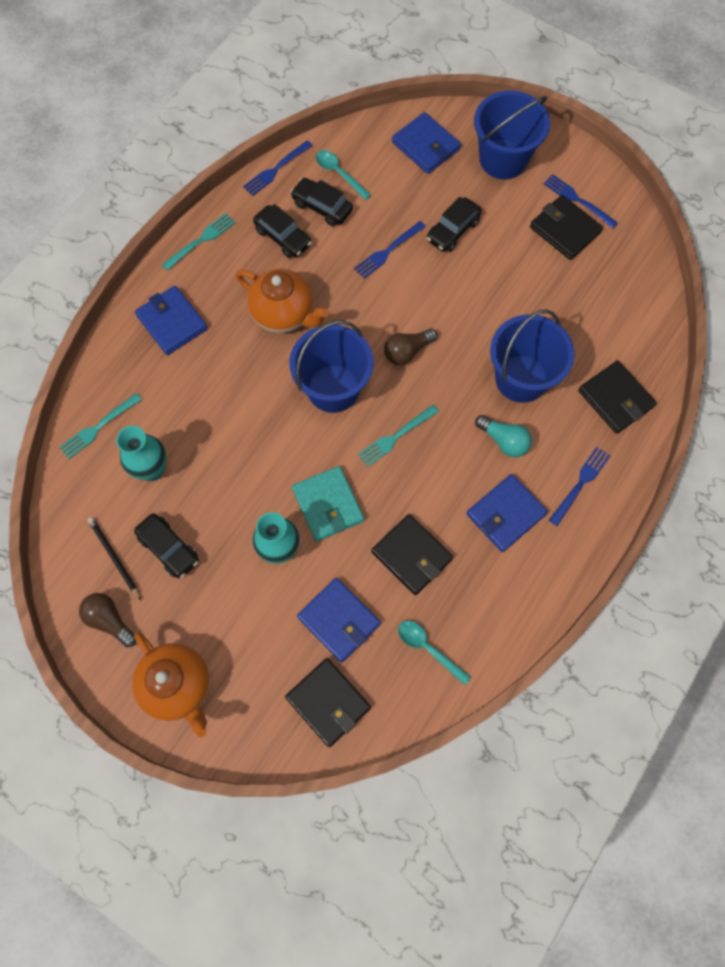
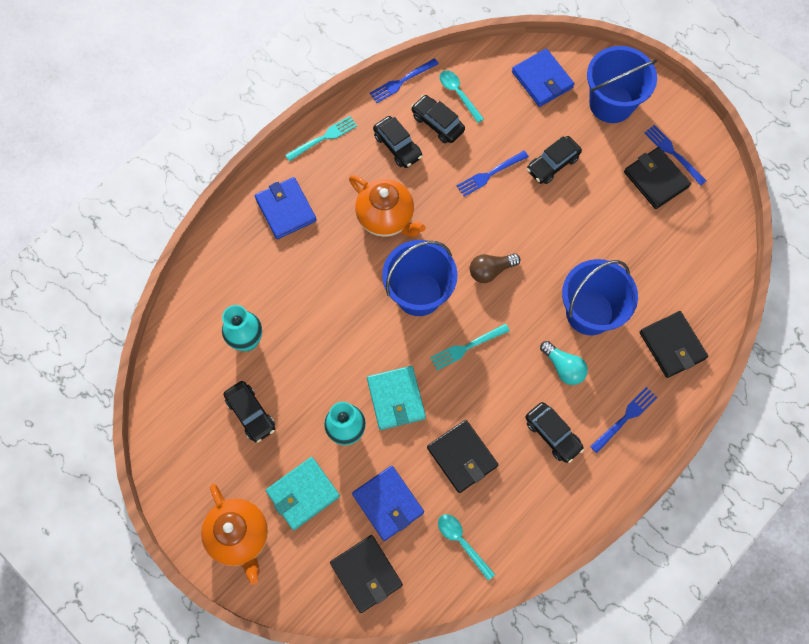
camera: 10 degrees right, 0 degrees up
(98, 427) = (206, 295): turquoise fork -> none
(109, 620) = (190, 468): brown light bulb -> none
(114, 557) = (202, 413): black pencil -> none
(242, 626) = (303, 494): none -> turquoise wallet
(506, 514) = (552, 434): blue wallet -> black car

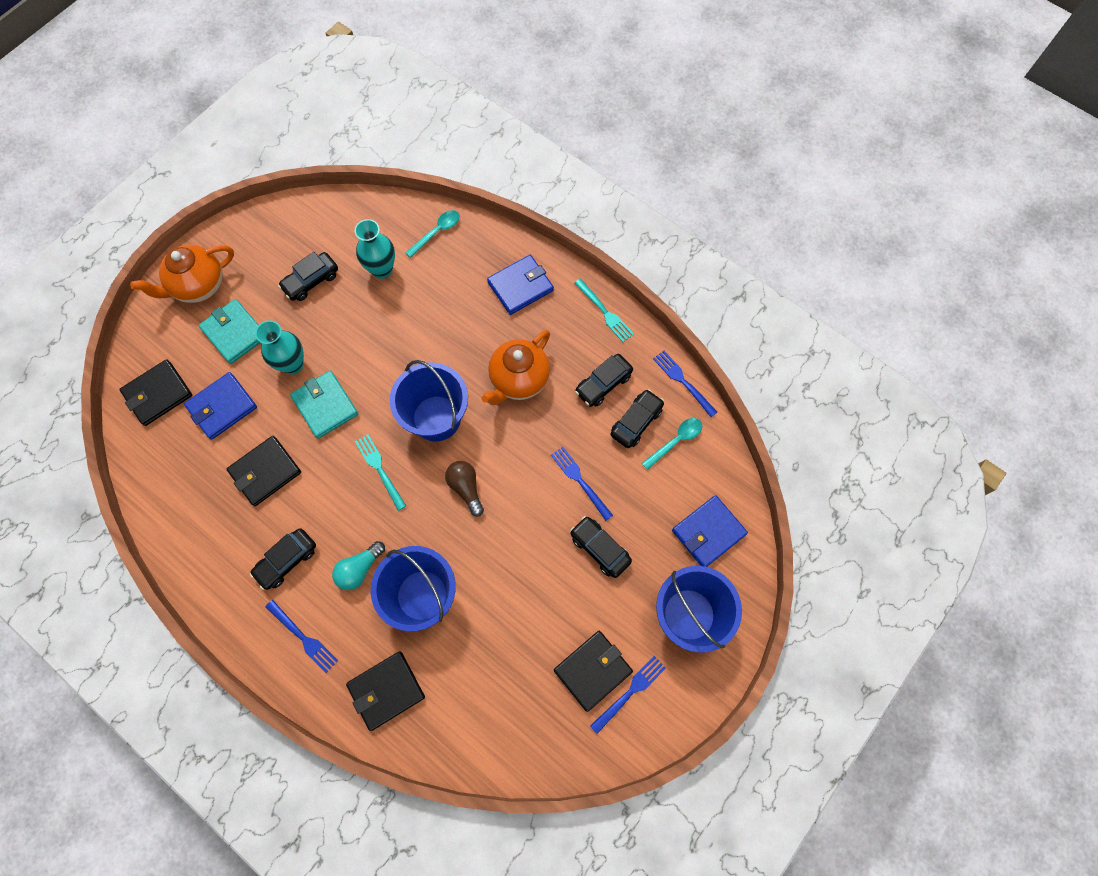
camera: 85 degrees right, 0 degrees up
(396, 399) = (325, 406): turquoise wallet -> turquoise wallet turned 75 degrees clockwise
(462, 542) = (181, 477): turquoise spoon -> turquoise spoon (437, 232)

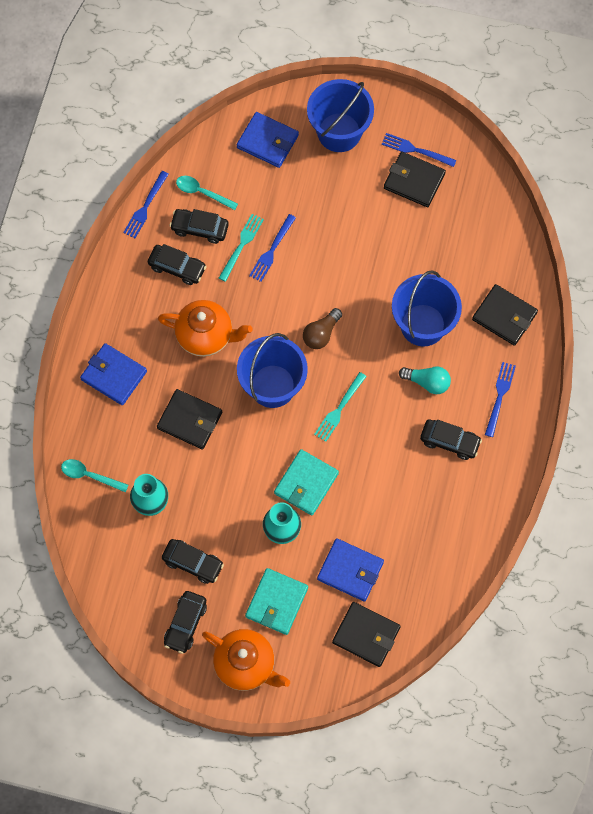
camera: 115 degrees left, 0 degrees up
(265, 472) = (388, 500): black wallet -> black wallet (190, 420)
(600, 548) = (320, 213): black car -> black car (185, 624)
(605, 312) = (107, 294): turquoise fork -> turquoise fork (241, 245)

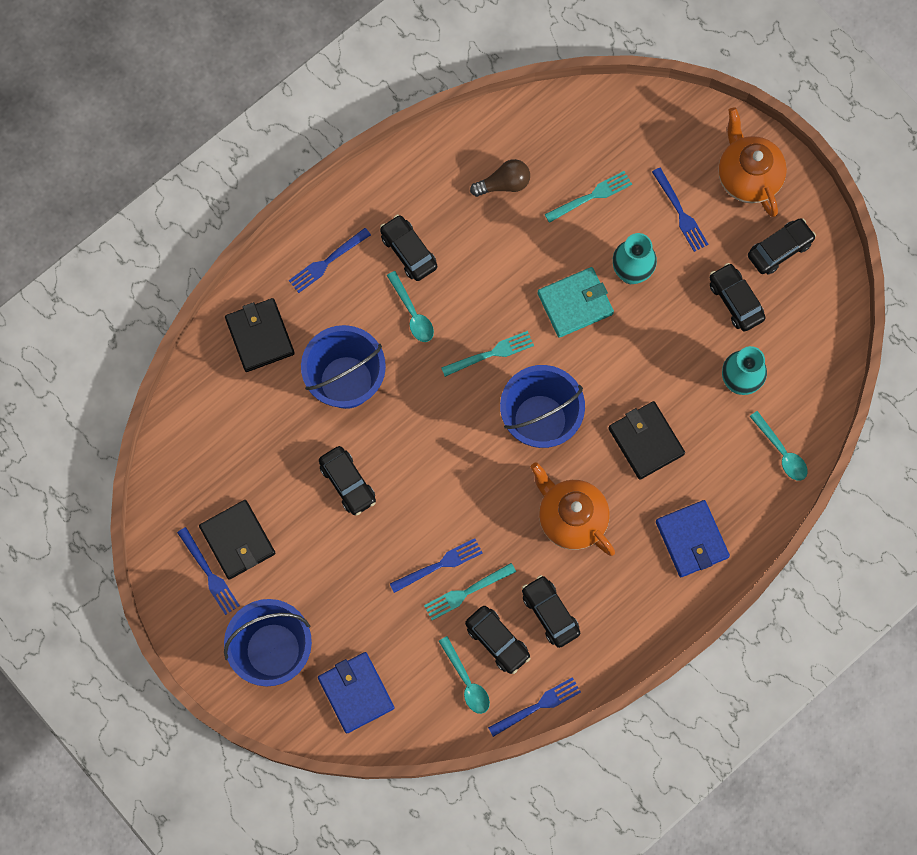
camera: 145 degrees left, 5 degrees up
(277, 602) = (680, 213): turquoise wallet -> blue fork
(321, 334) = (453, 441): brown light bulb -> brown light bulb (504, 184)
(350, 570) = (591, 196): blue wallet -> turquoise fork
(366, 635) = (618, 131): black wallet -> none
(371, 261) = (347, 483): none -> black car
(414, 400) = (412, 313): none -> turquoise spoon
(427, 382) = (386, 322): turquoise light bulb -> none

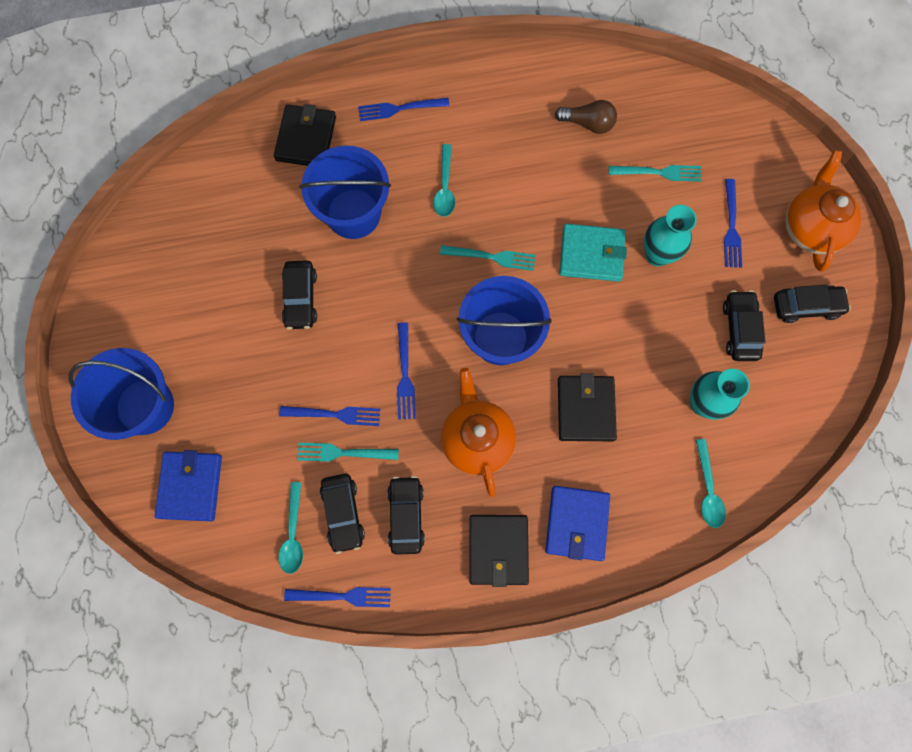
camera: 30 degrees right, 0 degrees up
(209, 574) = (136, 310): blue fork -> blue fork (405, 375)
(238, 540) = (178, 295): black wallet -> black wallet (498, 549)
(408, 251) = (473, 136): black car -> none

